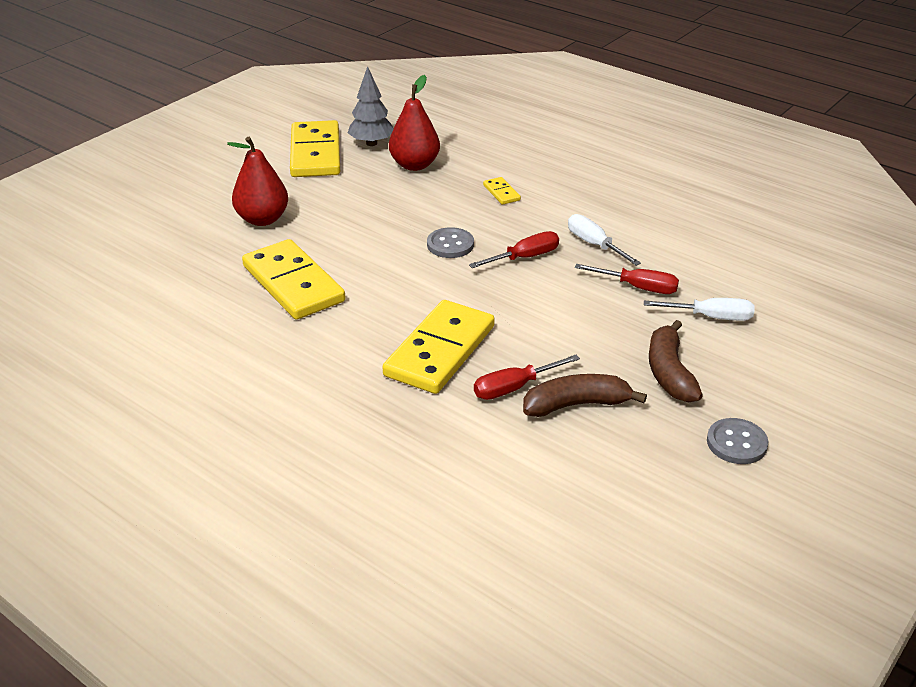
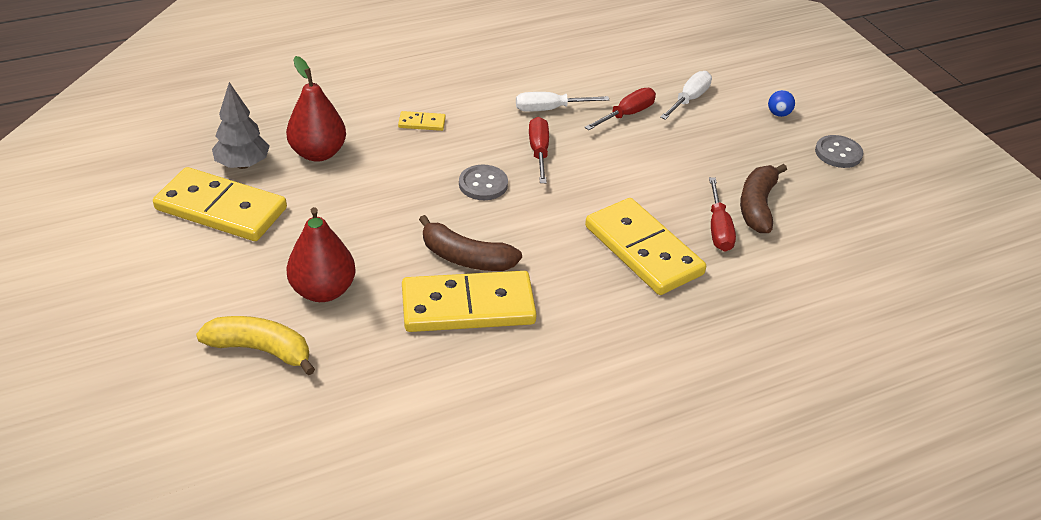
camera: 65 degrees left, 5 degrees up
(186, 217) = (261, 350): none -> yellow banana
(669, 372) = (744, 147): brown banana -> brown banana (465, 258)
(760, 382) = (778, 114): none -> blue ball

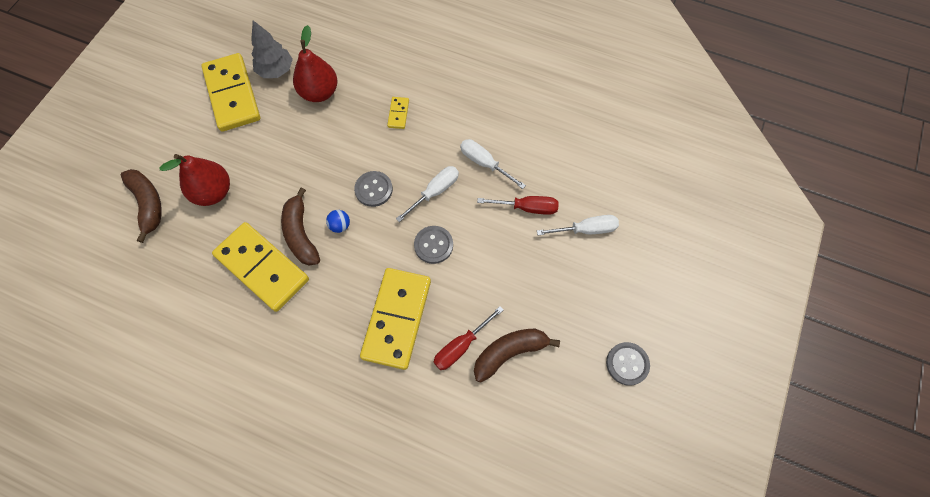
camera: 50 degrees right, 25 degrees up
(261, 350) = (148, 204): yellow banana -> brown banana
(422, 123) = (398, 114): yellow domino -> yellow domino turned 45 degrees clockwise
(539, 152) = (435, 192): red screwdriver -> white screwdriver
(594, 184) = (433, 245): none -> grey button
(778, 114) = (632, 294): blue ball -> blue ball (340, 225)

